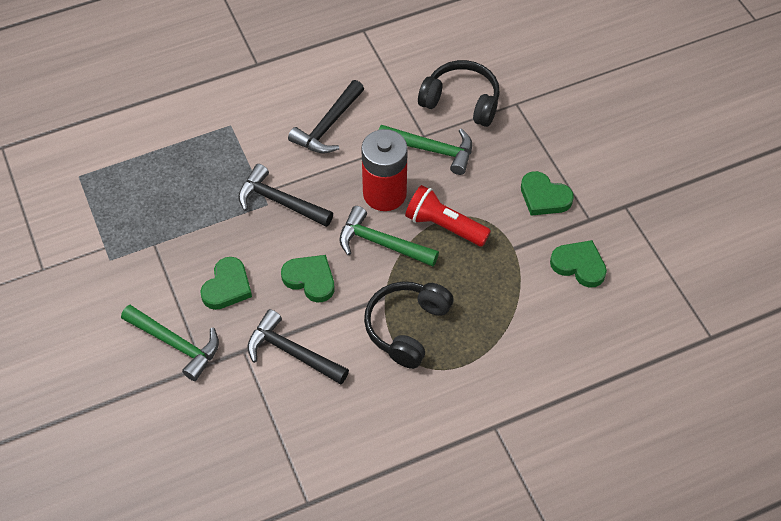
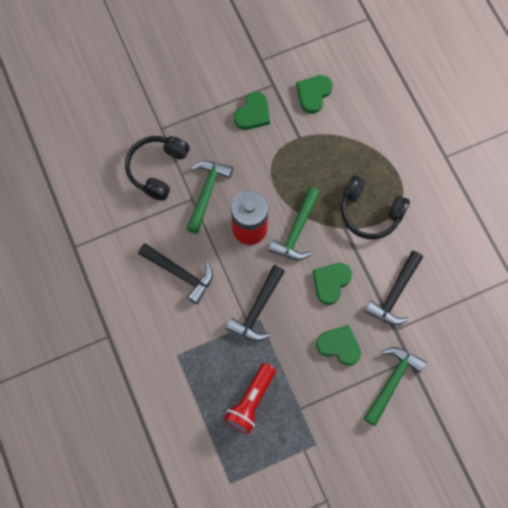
camera: 90 degrees left, 15 degrees up
(444, 226) = (280, 185): red flashlight -> red flashlight (251, 401)

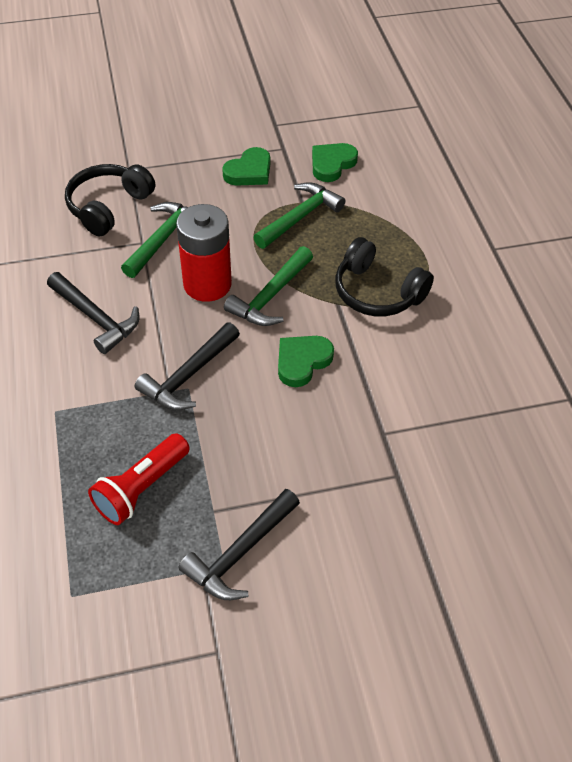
camera: 10 degrees right, 20 degrees down
(339, 346) = (294, 439): green heart -> none
(392, 382) = (364, 500): green hammer -> green hammer (300, 217)
(395, 293) = (392, 389): black hammer -> black hammer (240, 552)

